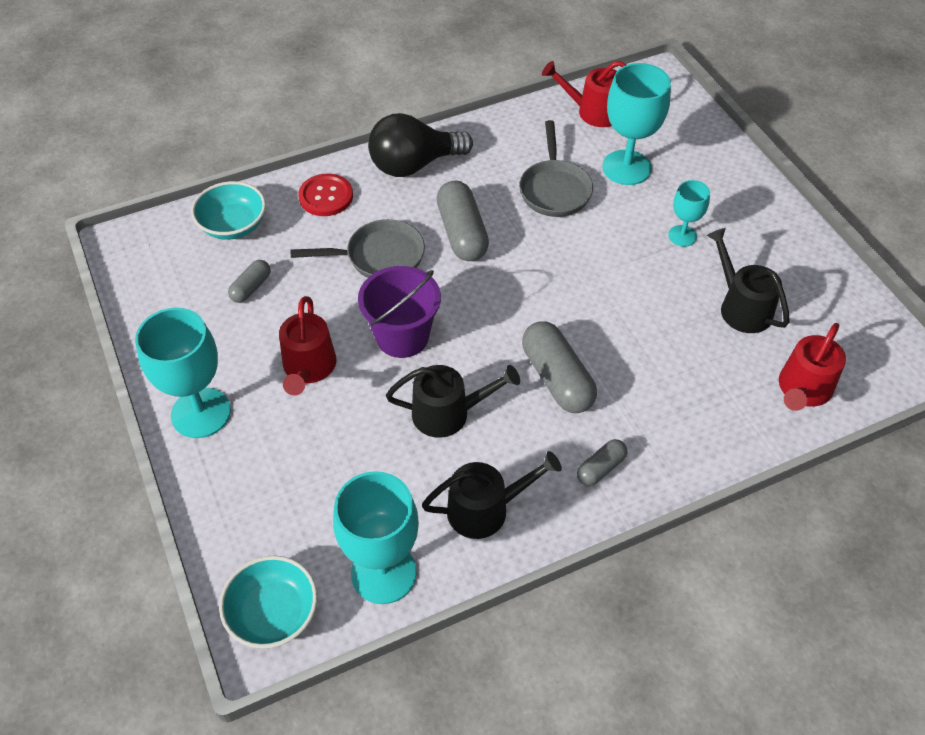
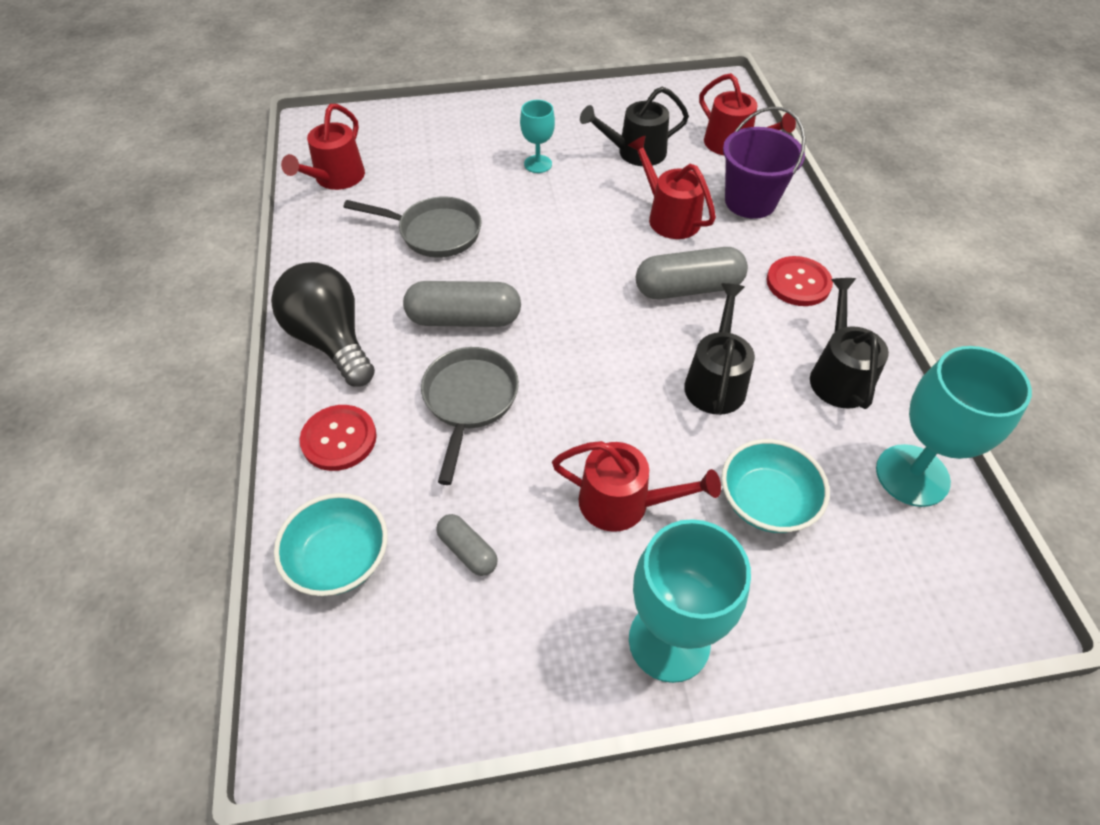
camera: 75 degrees left, 0 degrees up
(273, 613) = (966, 591): turquoise bowl -> turquoise bowl (766, 501)
(402, 336) = (600, 401): purple bucket -> purple bucket (750, 201)
(414, 165) = (331, 340): black light bulb -> black light bulb turned 150 degrees clockwise
(600, 468) = (798, 283): grey capsule -> red button
(626, 167) = (430, 176): turquoise goblet -> none
(652, 349) = (669, 217): none -> red watering can

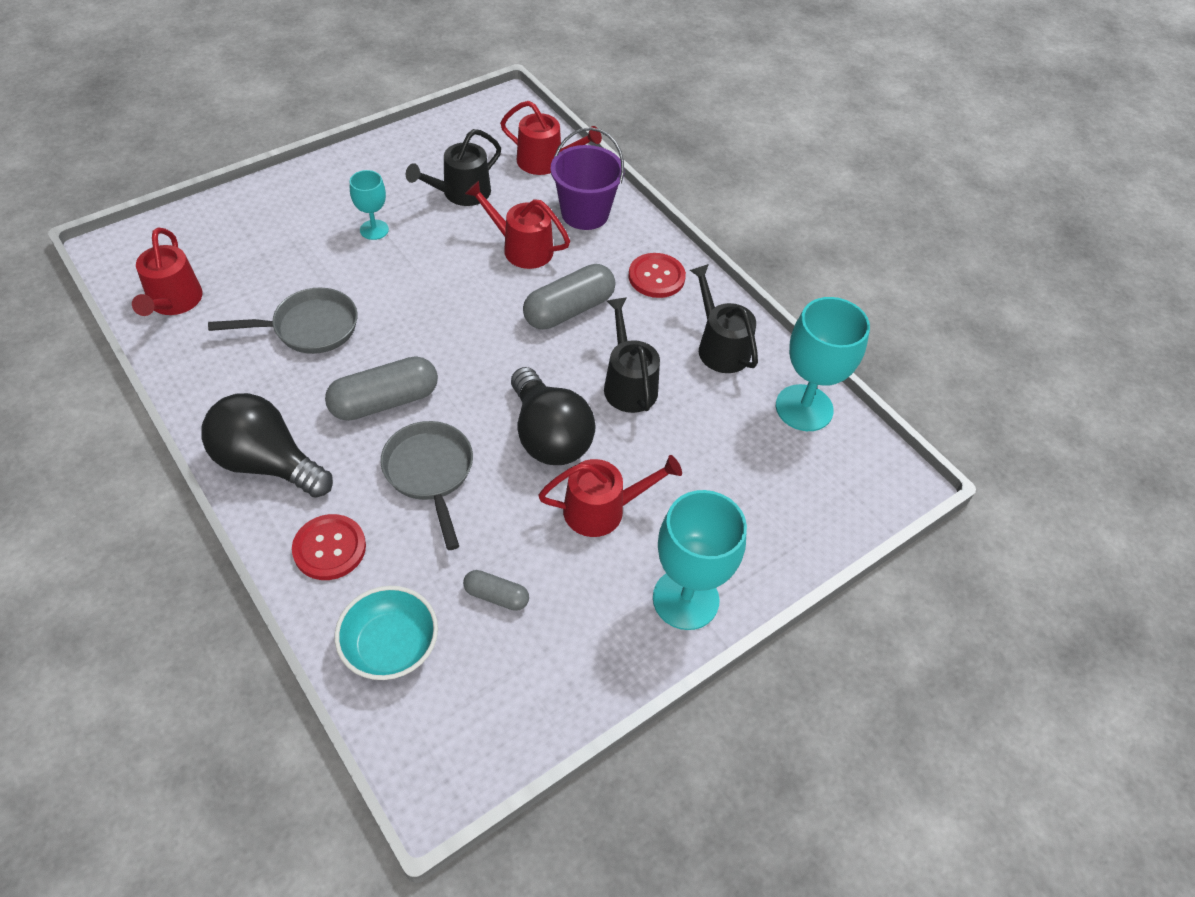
camera: 30 degrees left, 0 degrees up
(605, 406) = (548, 436): none -> black light bulb
(766, 501) = (709, 467): turquoise bowl -> none

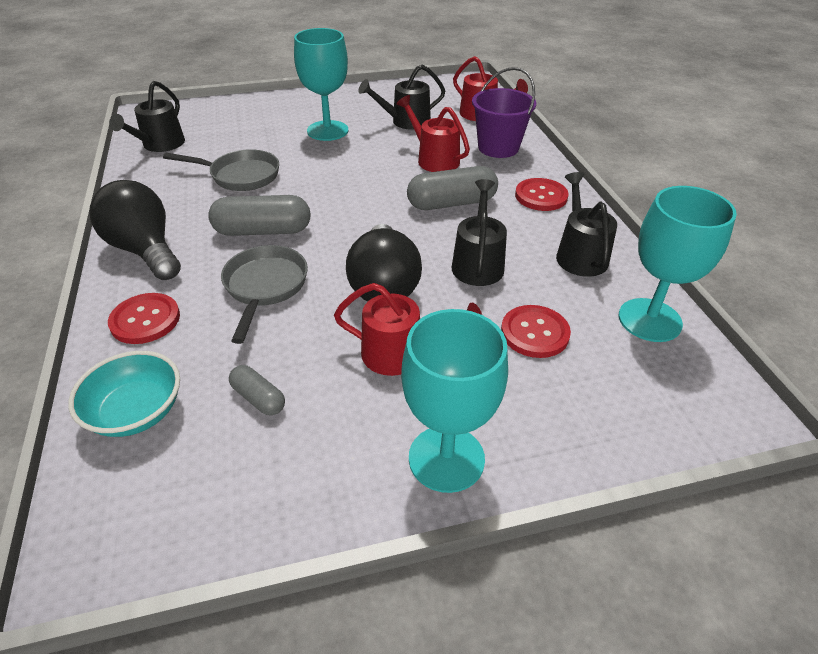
camera: 25 degrees right, 10 degrees down
(173, 302) = (160, 145): red watering can -> black watering can
(374, 230) = (327, 131): turquoise goblet -> turquoise goblet, size x1.82
(711, 451) = (534, 333): none -> red button

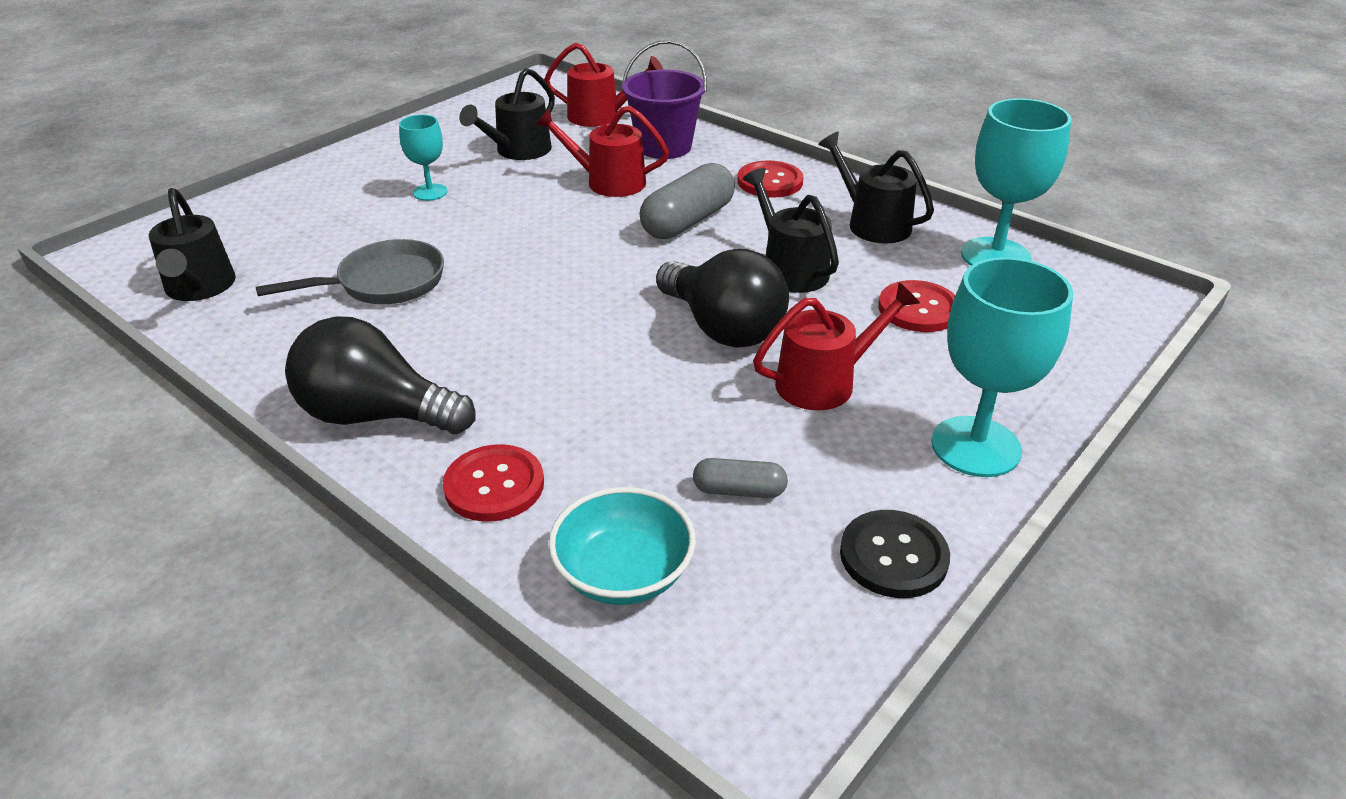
camera: 35 degrees left, 5 degrees down
(263, 231) = (506, 332): grey capsule -> none
(265, 287) = (594, 387): grey pan -> none
(290, 502) = (893, 556): none -> black button
(327, 131) = (430, 192): turquoise goblet -> turquoise goblet, size x0.55

